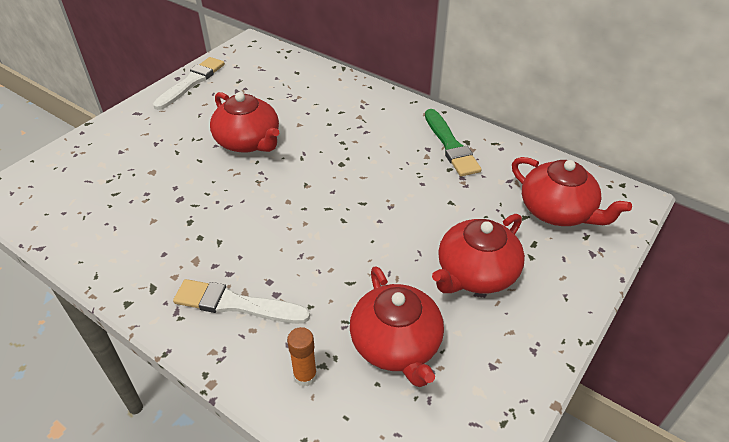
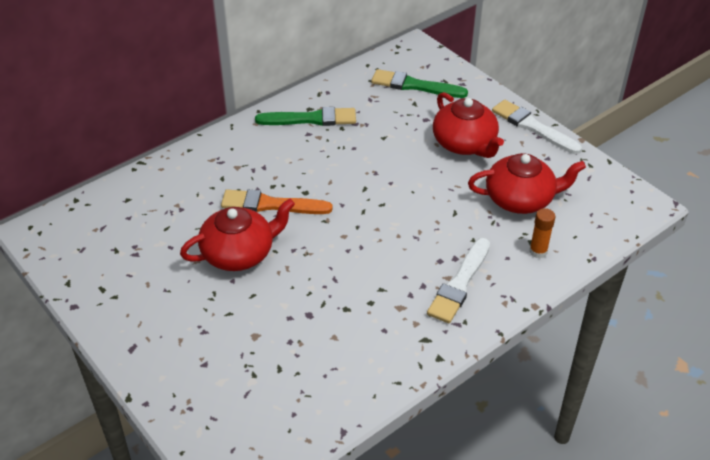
camera: 75 degrees left, 0 degrees up
(191, 82) = (93, 292): white brush -> white brush (533, 127)
(316, 146) = (271, 205): none -> orange brush
(557, 211) = (414, 86): red teapot -> green brush

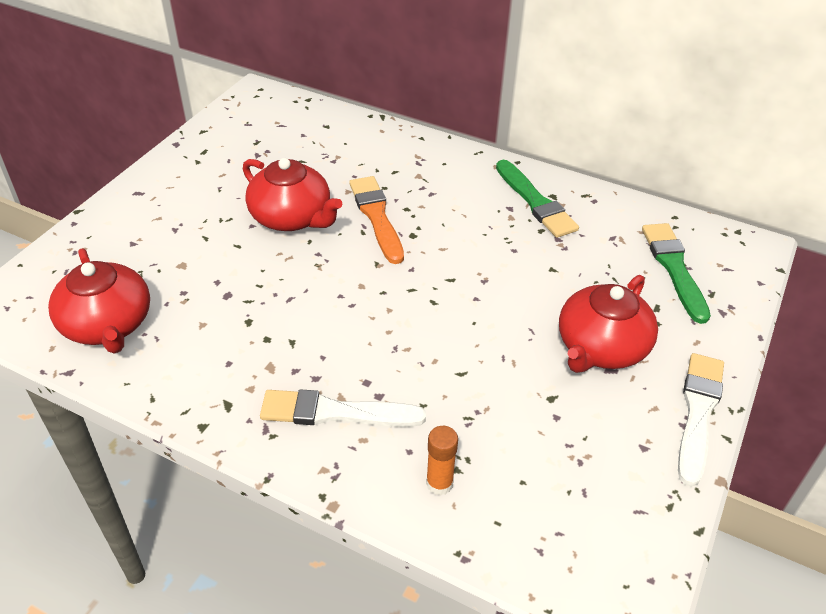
camera: 65 degrees right, 0 degrees up
(520, 199) = (533, 436): red teapot -> red teapot (108, 325)

